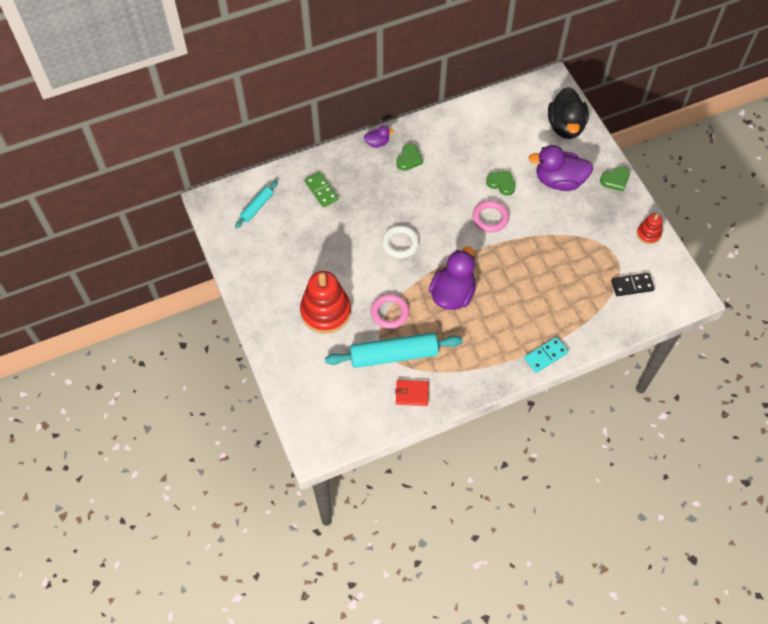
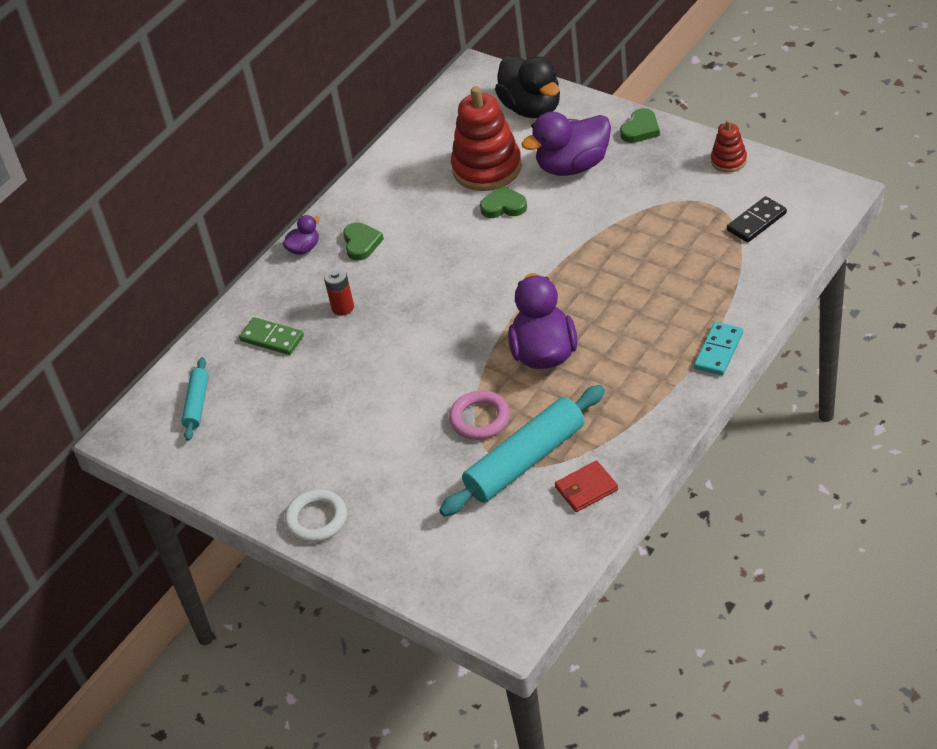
camera: 25 degrees left, 15 degrees down
(325, 311) = (392, 465): red stacking toy -> red stacking toy (487, 168)
(370, 195) = (343, 307): none -> red battery
(400, 243) = (428, 337): white ring -> white ring (316, 519)
(490, 218) = (521, 248): pink ring -> none

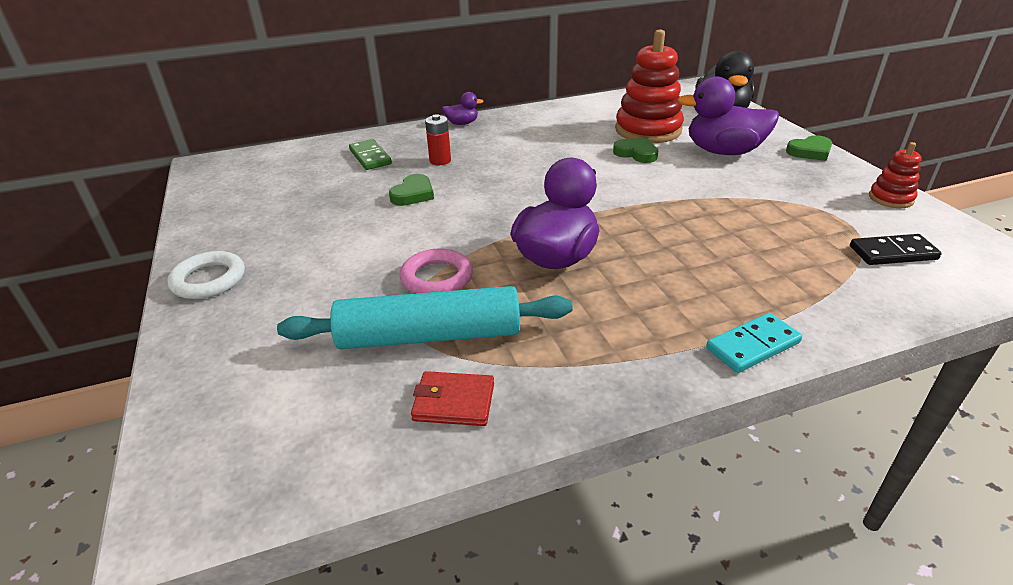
camera: 30 degrees right, 10 degrees down
(197, 404) = (269, 169): turquoise rolling pin -> none
(361, 243) = (503, 135): green heart -> green heart (413, 194)

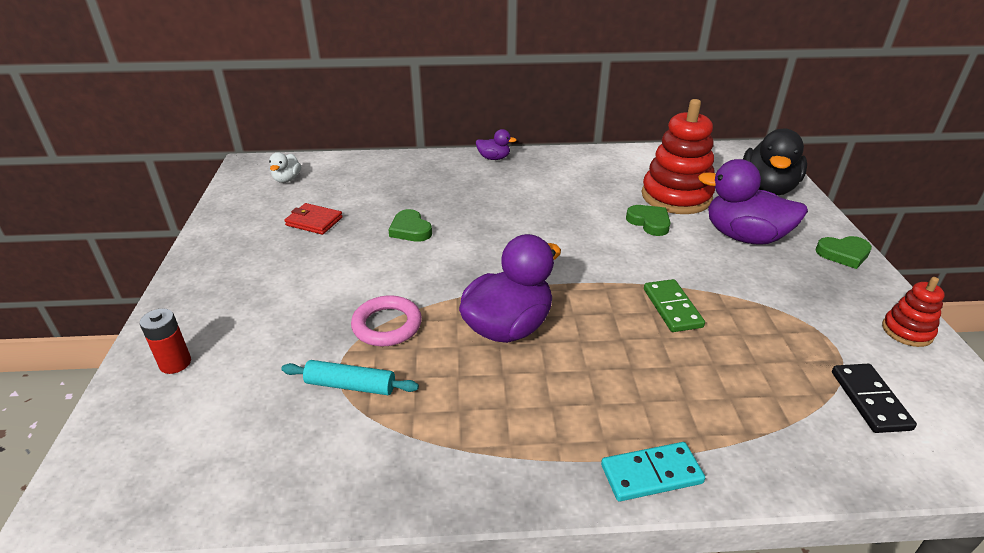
camera: 15 degrees right, 0 degrees up
(209, 280) = (198, 285): white ring -> none
(255, 171) = (287, 179): none -> white duck
(370, 157) = (392, 182): green domino -> green domino (672, 308)
(413, 194) = (410, 230): green heart -> green heart turned 105 degrees clockwise
(429, 335) = (350, 385): turquoise rolling pin -> turquoise rolling pin, size x0.52
(440, 161) = (452, 197): red battery -> red battery (175, 363)
(454, 402) = (337, 460): red wallet -> red wallet (314, 221)
(892, 253) = (870, 400): black domino -> black domino turned 75 degrees clockwise

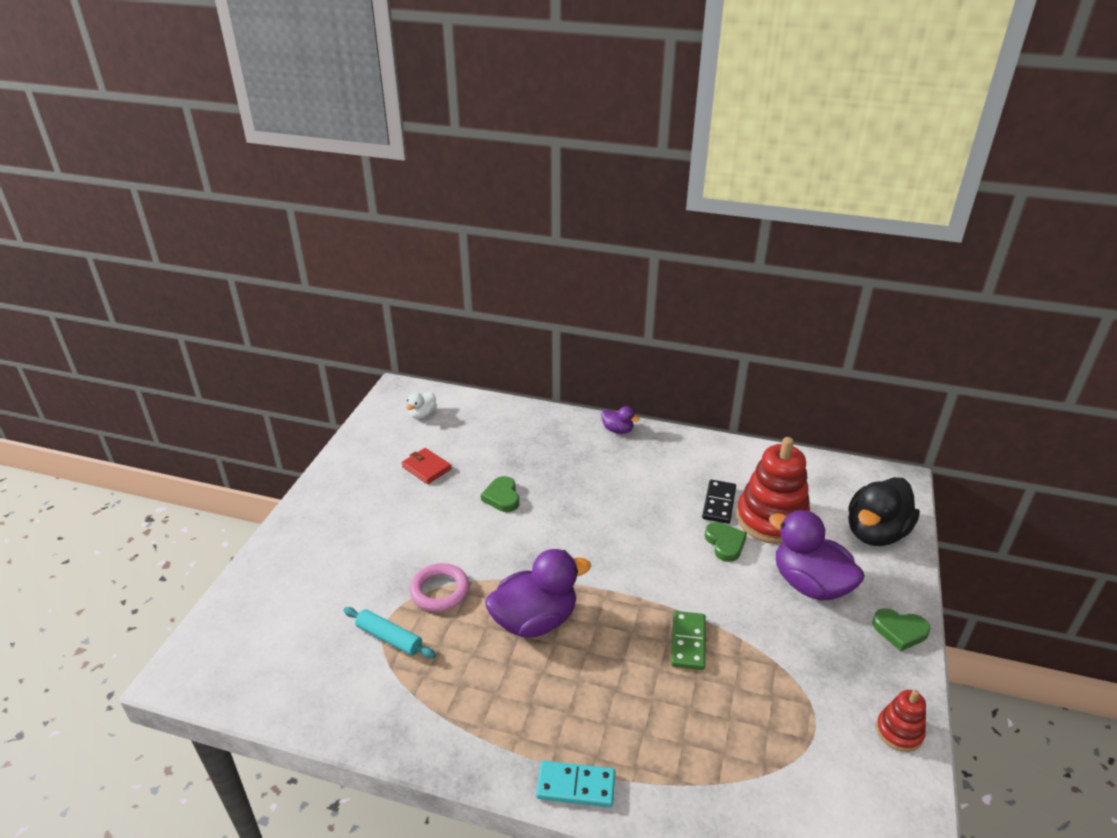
camera: 20 degrees right, 0 degrees up
(175, 363) = (275, 581): red battery -> none
(870, 400) = (808, 785): black domino -> black domino (719, 503)

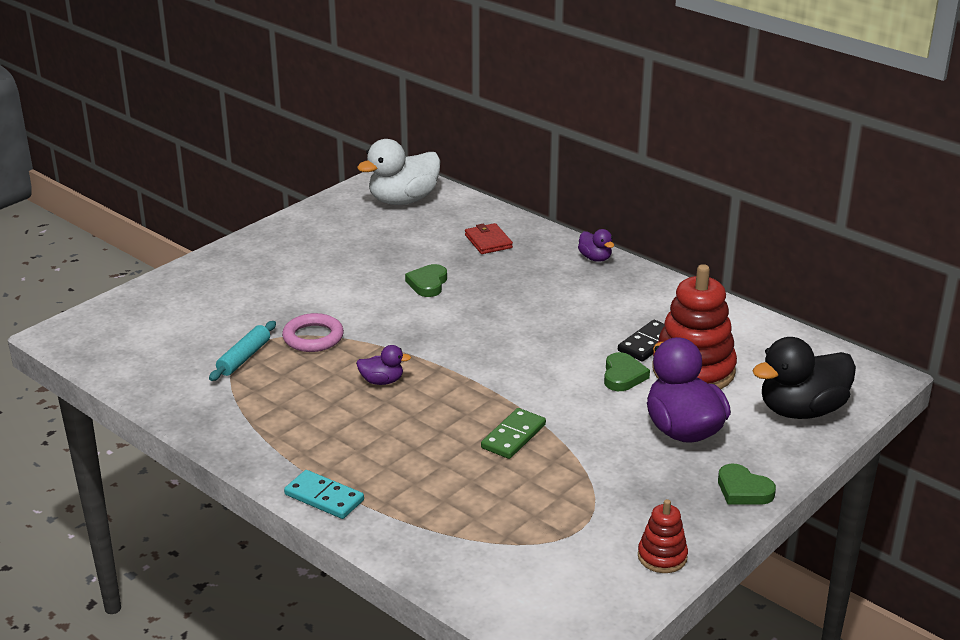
camera: 25 degrees right, 5 degrees down
(389, 638) = (244, 358): turquoise rolling pin -> turquoise rolling pin turned 60 degrees clockwise
(422, 415) = (403, 200): white duck -> white duck, size x2.08
(426, 468) = (373, 244): red wallet -> red wallet (488, 241)
(535, 620) = (382, 381): purple duck -> purple duck, size x0.48

